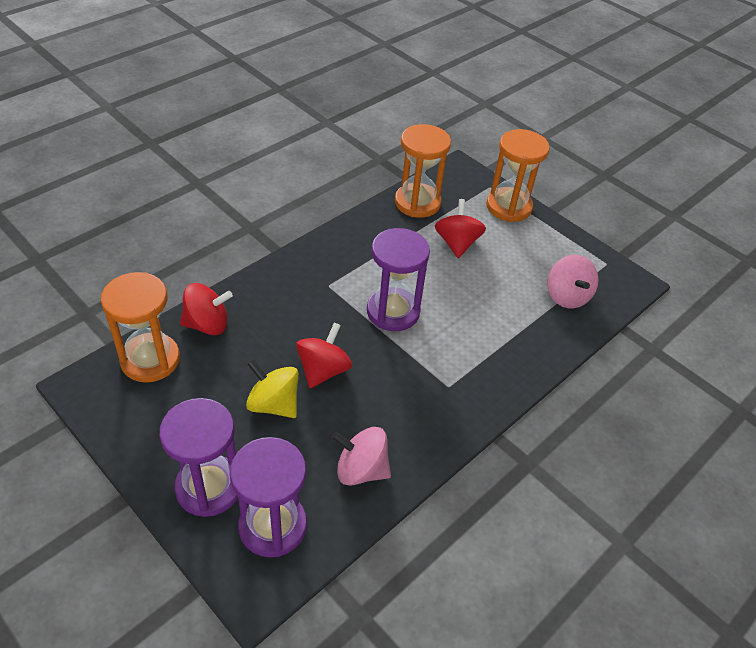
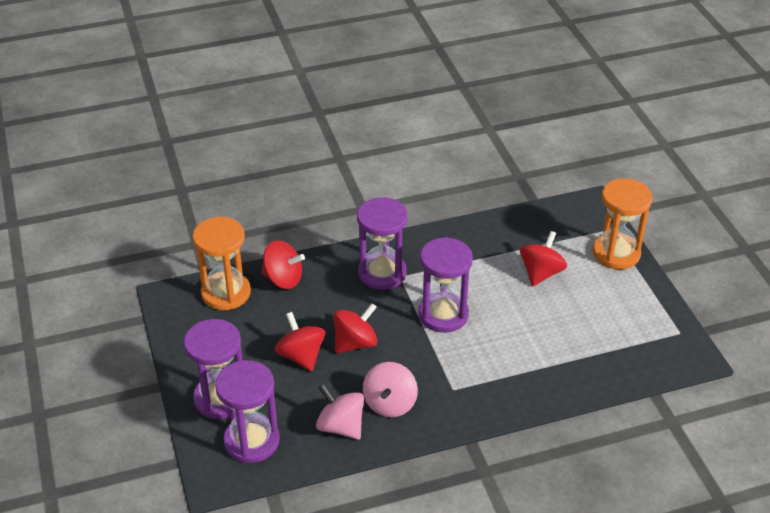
camera: 30 degrees right, 5 degrees down
(273, 404) = (301, 356): yellow spinning top -> red spinning top
(308, 287) = (382, 273): none -> purple hourglass
(417, 203) = (527, 226): orange hourglass -> none
(567, 296) = (616, 350): pink spinning top -> pink spinning top (390, 403)

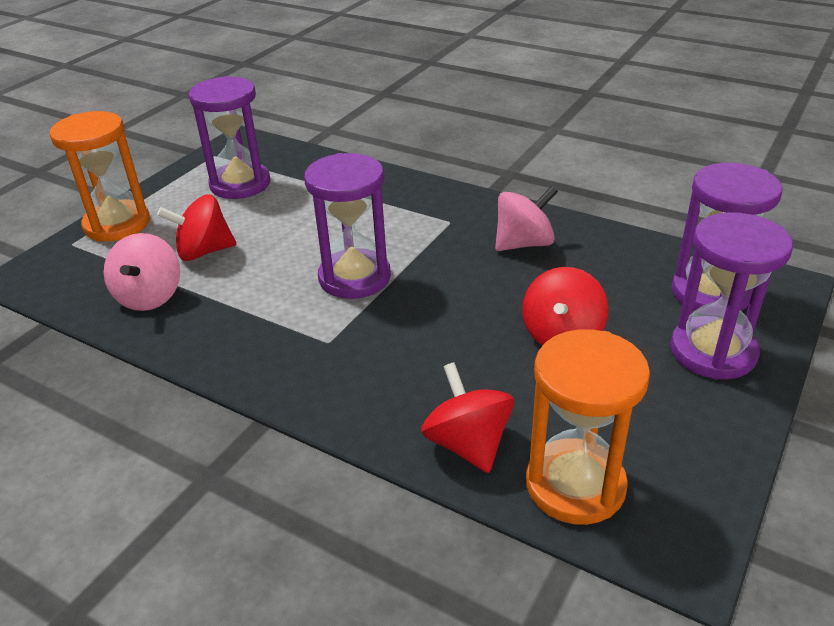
camera: 130 degrees left, 5 degrees down
(341, 426) = (597, 254): pink spinning top -> pink spinning top (150, 296)
(355, 343) = (483, 309): red spinning top -> none
(382, 273) = (340, 360): purple hourglass -> purple hourglass (240, 184)

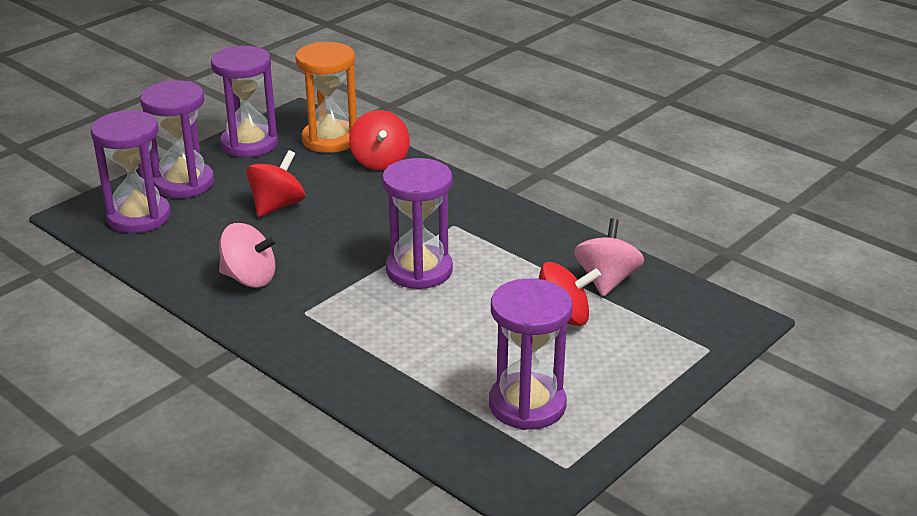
camera: 170 degrees left, 5 degrees down
(117, 224) = (667, 367): orange hourglass -> none
(524, 243) = (249, 278): pink spinning top -> pink spinning top turned 150 degrees counterclockwise
(696, 448) = (249, 144): none -> purple hourglass

